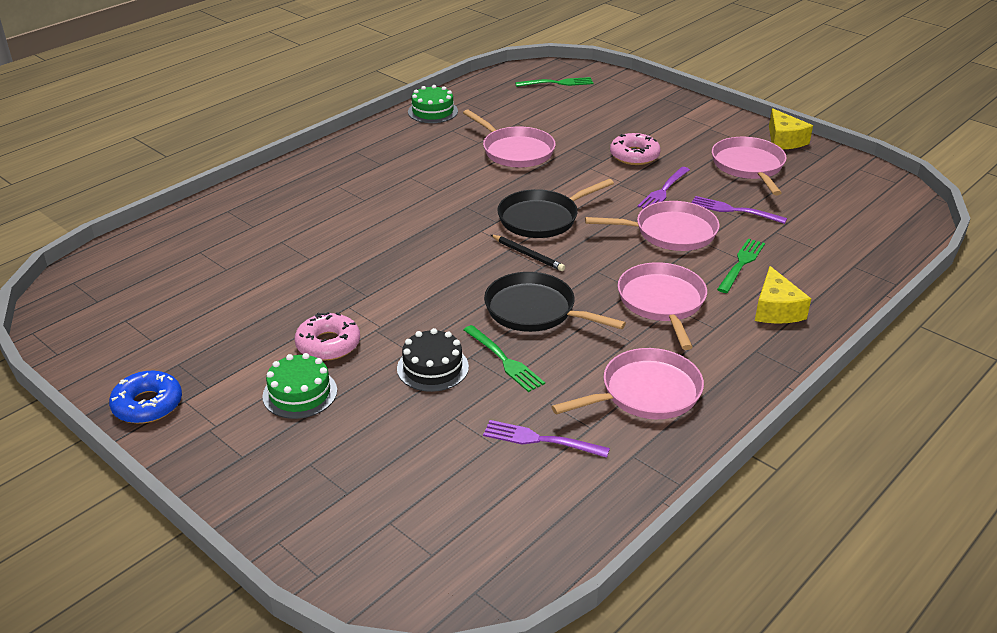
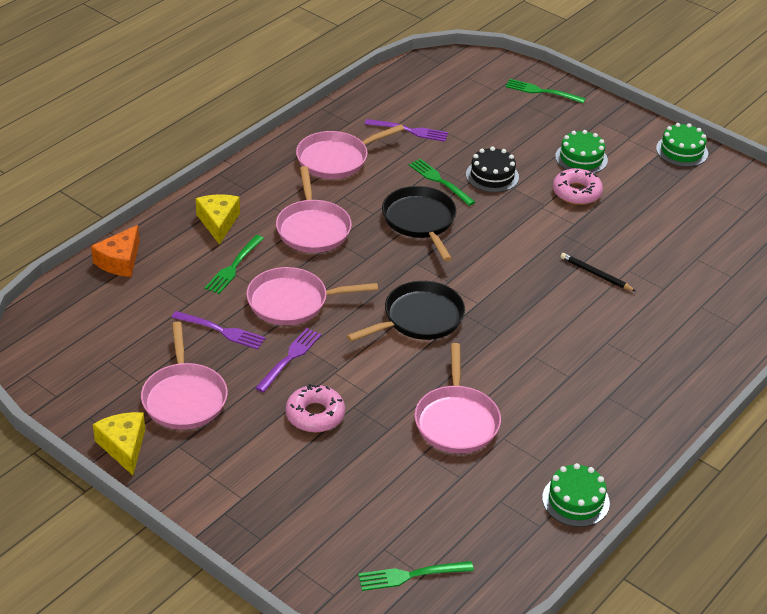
camera: 175 degrees right, 5 degrees up
(147, 405) = (682, 151): blue donut -> green cake
(310, 519) = (542, 91): none -> green fork
(515, 151) = (456, 421): pink pan -> pink pan turned 135 degrees counterclockwise
(528, 255) = (429, 275): black pencil -> black pencil (595, 274)
(534, 310) = (420, 221): black pan -> black pan turned 135 degrees counterclockwise
(868, 270) = (120, 261): none -> orange cheese

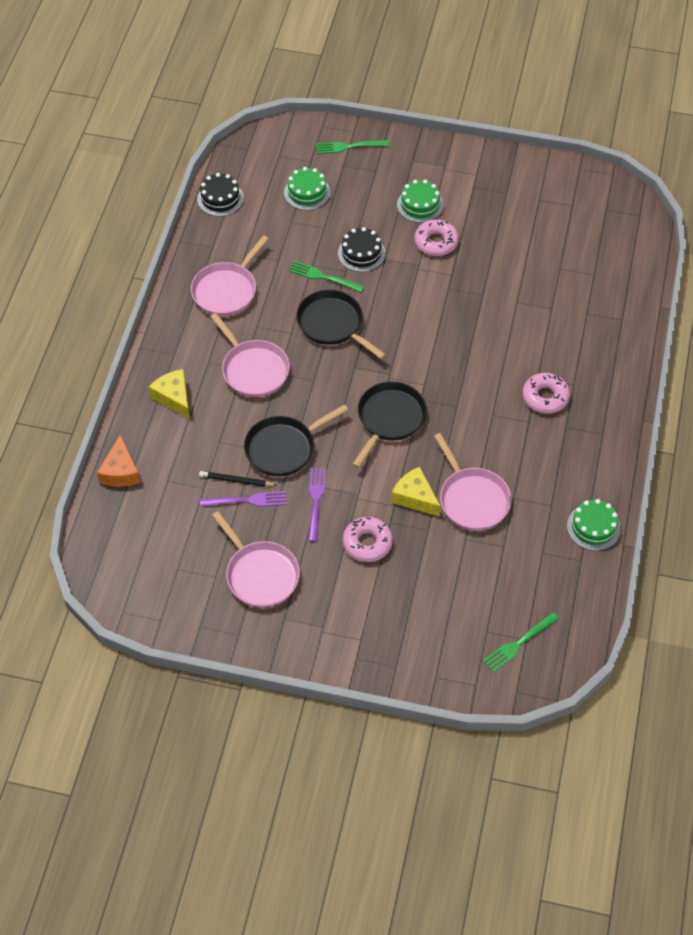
camera: 25 degrees left, 15 degrees up
(123, 447) = (244, 639): yellow cheese -> yellow cheese (415, 497)
(234, 266) = (215, 435): green fork -> none
(292, 302) = (283, 448): pink pan -> black pan
(385, 90) = (220, 198): none -> black cake
(409, 131) = (267, 234): purple fork -> none
(595, 274) = (495, 317): black pencil -> black pencil (236, 480)
(603, 362) = (545, 397): none -> pink donut
(682, 151) = (492, 164): green cake -> green cake (307, 192)

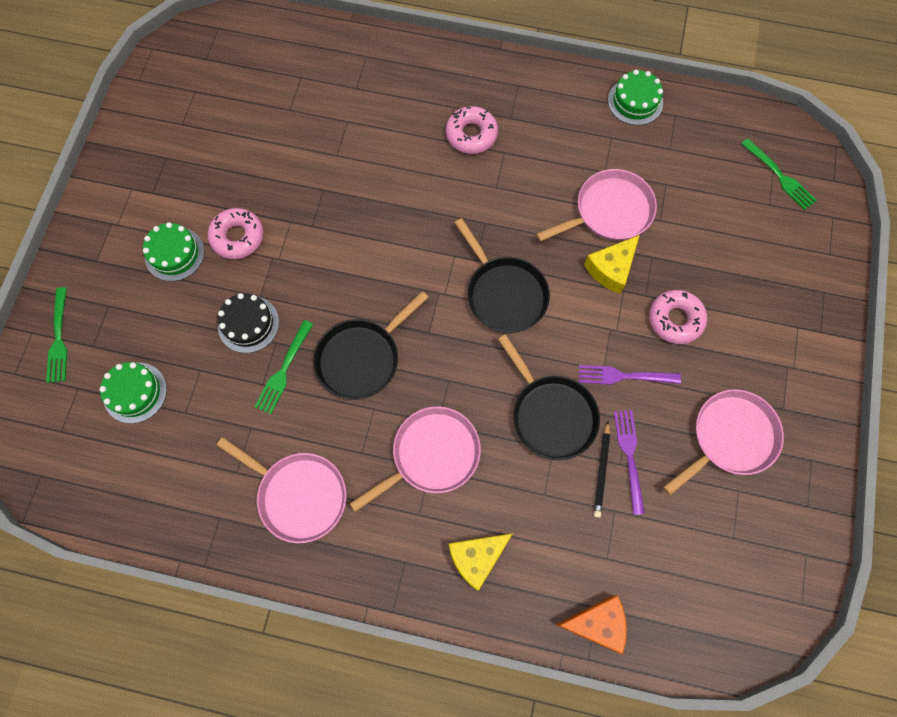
camera: 90 degrees left, 15 degrees up
(220, 198) = (130, 511): black cake -> none
(389, 419) = (504, 294): black pan -> black pan turned 150 degrees counterclockwise

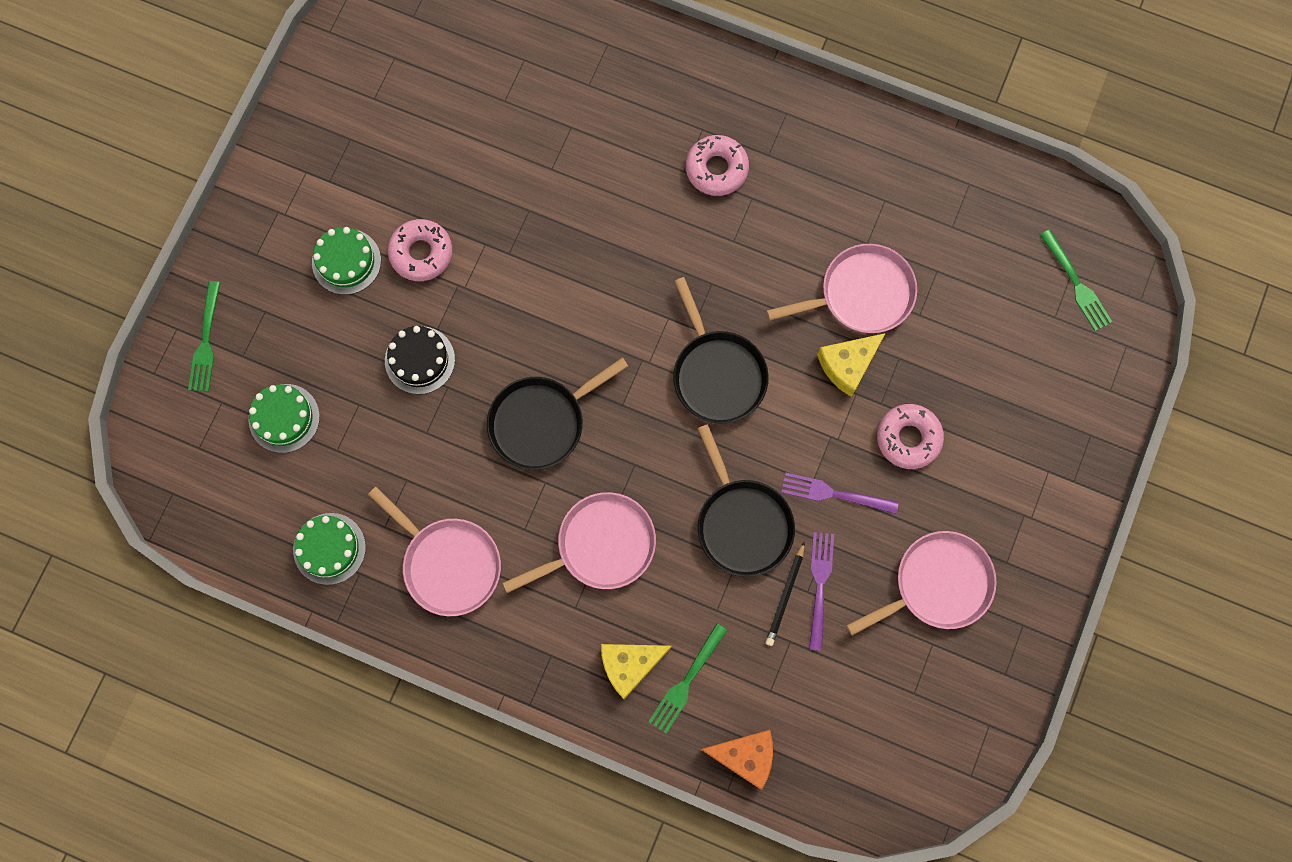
camera: 10 degrees right, 5 degrees up
(284, 370) = (452, 420): green fork -> green fork (686, 681)
(635, 101) = (924, 158): green cake -> green cake (329, 548)

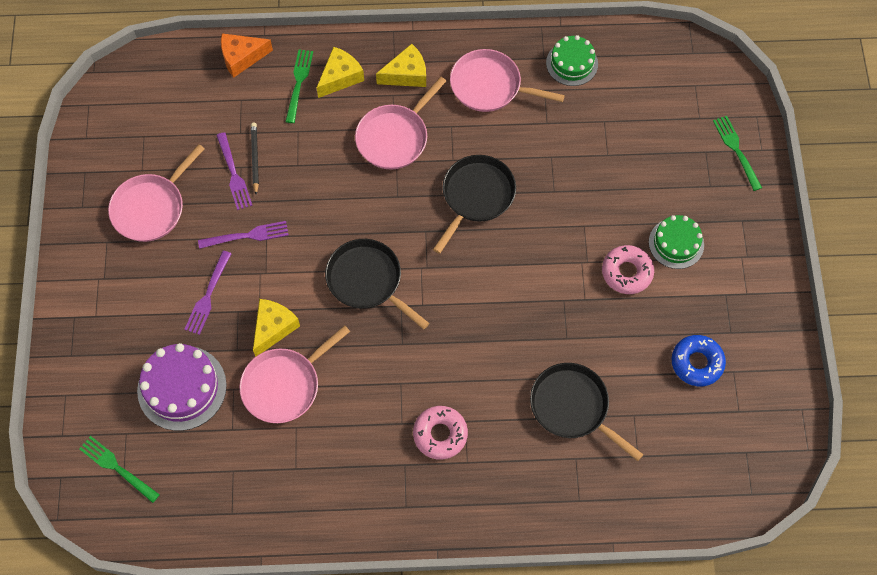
camera: 155 degrees right, 10 degrees down
(284, 418) = (651, 126): green cake -> none
(406, 123) = (697, 363): none -> blue donut
(420, 360) = (583, 200): black cake -> none
(543, 630) = (406, 74): none -> yellow cheese
(742, 524) = (304, 190): black pan -> black pan (572, 407)
(908, 438) = (208, 295): pink donut -> purple fork
(976, 341) = (182, 388): none -> purple cake

